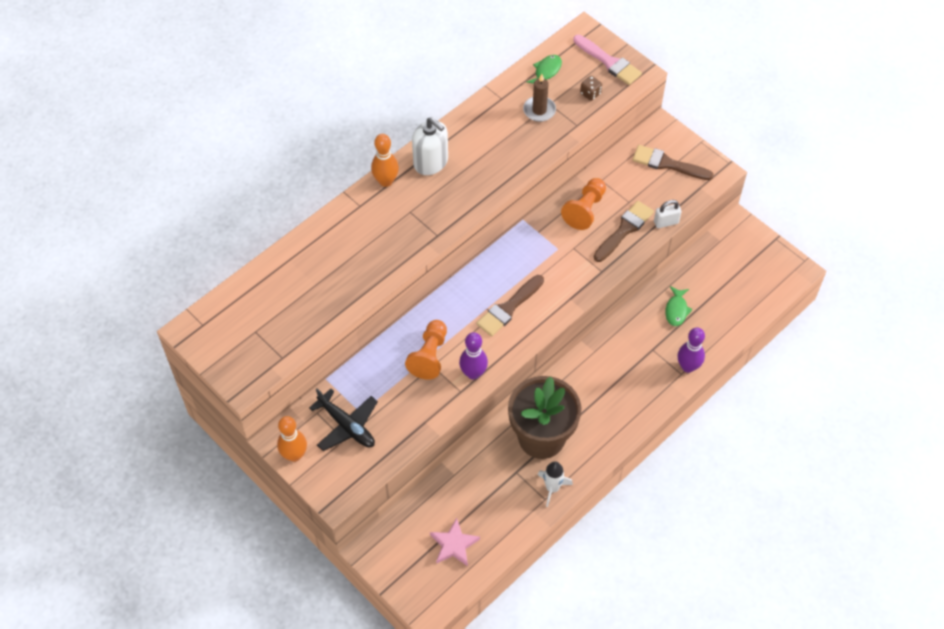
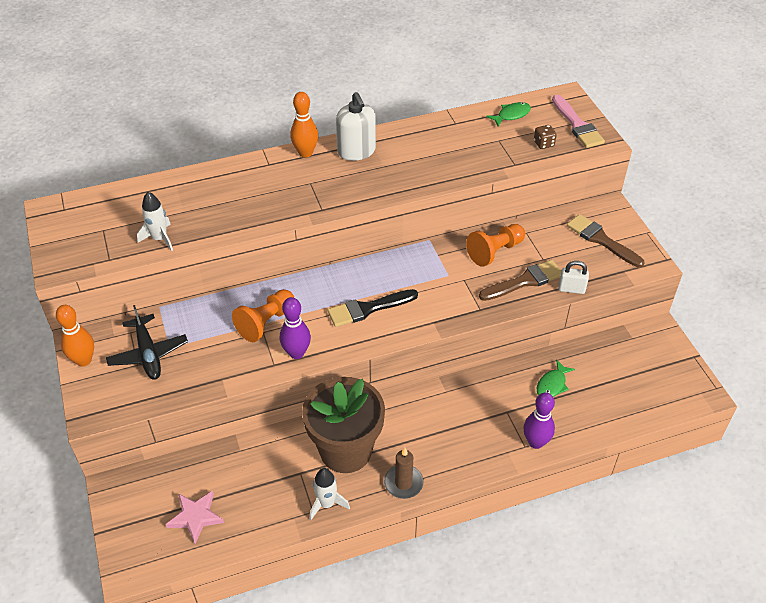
camera: 25 degrees right, 10 degrees down
(313, 320) = (160, 239): none -> white rocket
(508, 308) = (368, 309): brown brush -> black brush
(539, 110) = (485, 142): brown candle -> brown candle (403, 483)

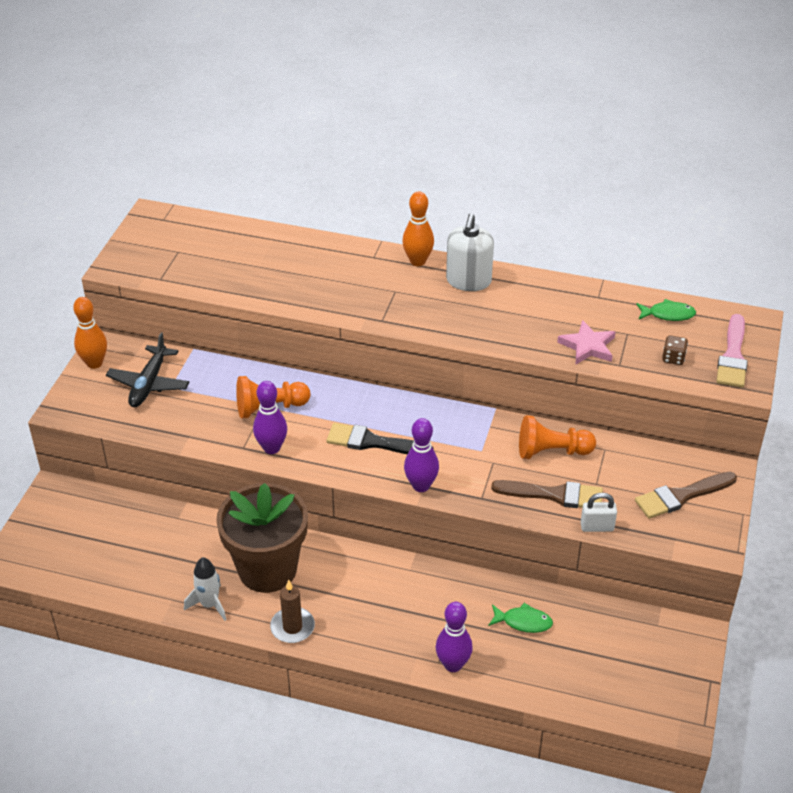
camera: 35 degrees right, 5 degrees down
(160, 239) = (216, 280): white rocket -> none
(195, 517) = (94, 552): pink star -> pink star (588, 346)
(431, 323) = (421, 486): none -> purple bowling pin
(552, 384) = (523, 622): green fish -> green fish turned 150 degrees counterclockwise
(571, 289) = (597, 527): white padlock -> white padlock turned 45 degrees counterclockwise
(601, 240) = (681, 496): brown brush -> brown brush turned 105 degrees counterclockwise

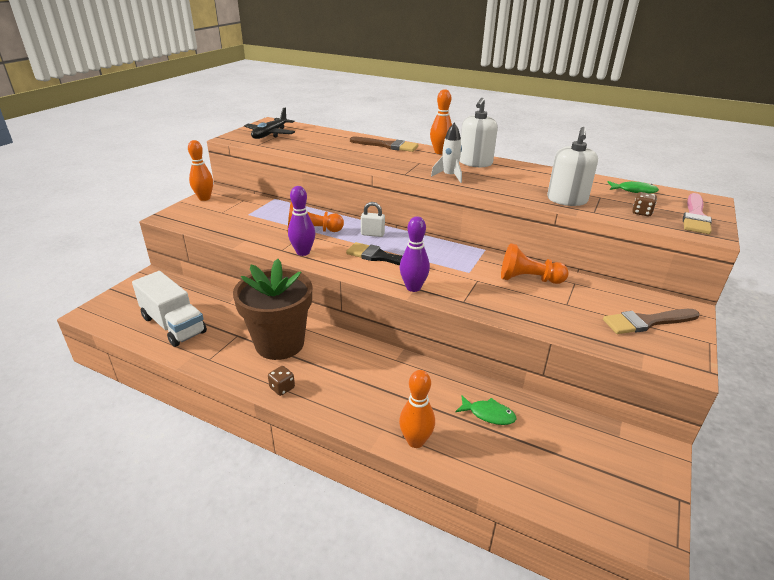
camera: 10 degrees right, 10 degrees down
(125, 563) = (173, 325): none -> white truck
(149, 384) = (234, 211): black plane -> black plane (270, 134)
(209, 605) = (222, 361): white rocket -> white rocket (449, 176)
(292, 627) = (282, 388): brown candle -> brown dice
(453, 664) = (415, 441): purple bowling pin -> orange bowling pin
(554, 495) = (528, 307): brown brush -> brown brush (387, 146)
(588, 346) = (567, 200): pink star -> white soap dispenser
(597, 527) = (566, 334): white padlock -> white padlock (372, 234)

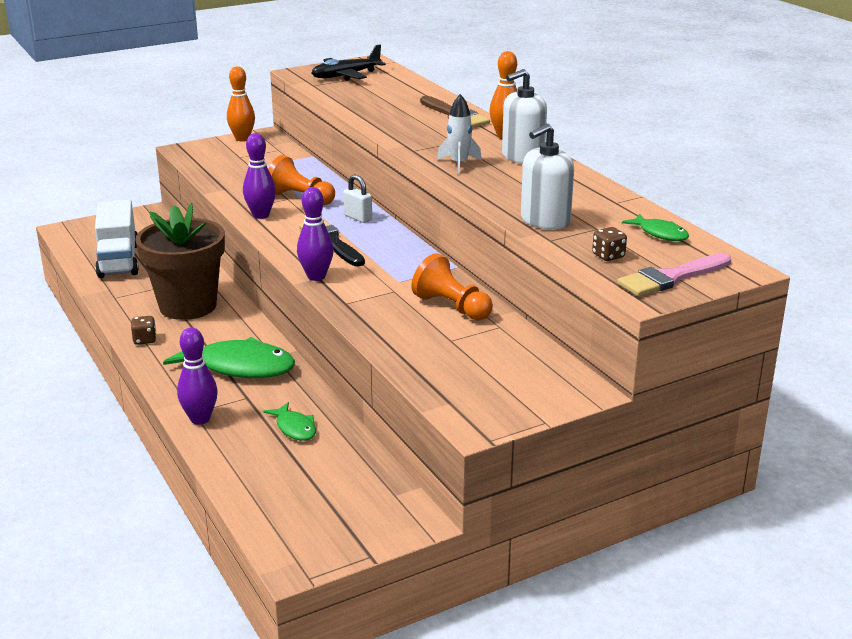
camera: 35 degrees right, 5 degrees down
(383, 380) = (239, 366): none -> green fish
(415, 441) = (200, 419): orange bowling pin -> purple bowling pin
(647, 322) = (509, 383): brown brush -> none

